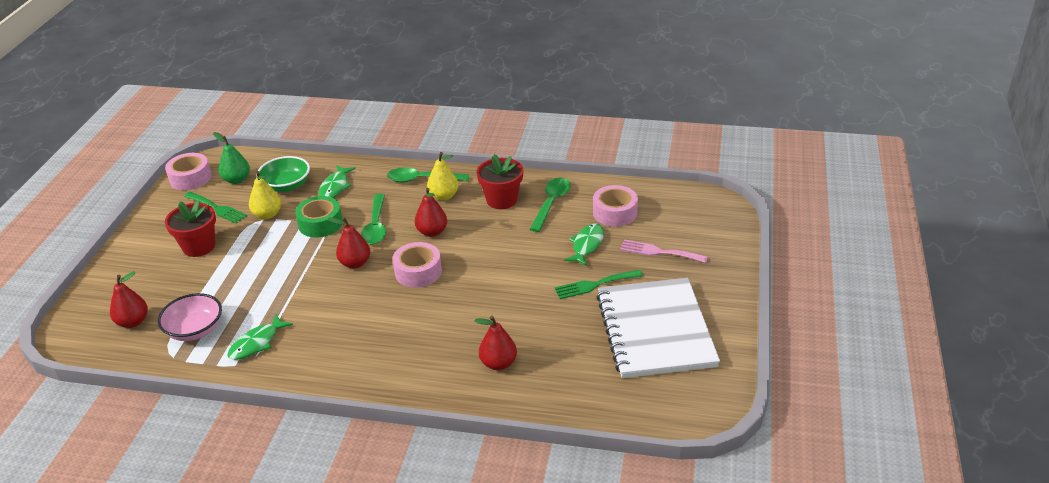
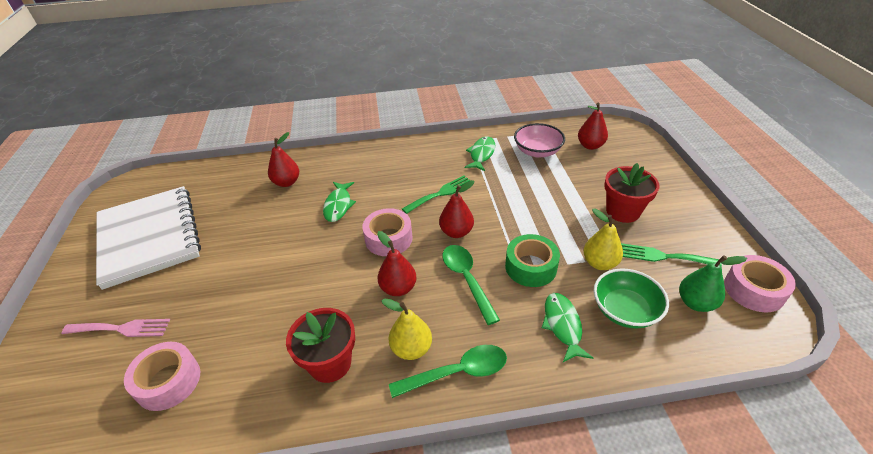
camera: 160 degrees right, 5 degrees up
(551, 203) = (259, 376): green spoon -> none
(587, 245) = (210, 316): green fish -> green fish (338, 205)
(595, 285) = (203, 268): green fork -> green fork (441, 193)

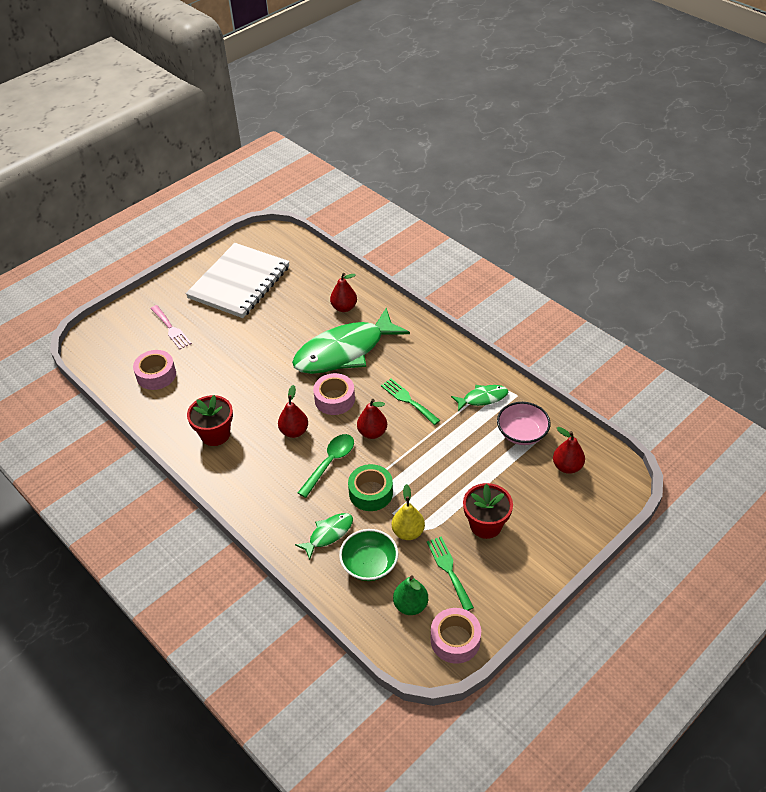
camera: 55 degrees right, 5 degrees up
(338, 205) = (344, 351): green fish -> green fish, size x2.24
(411, 349) = (252, 465): yellow pear -> none
(441, 193) = (408, 400): green fork -> green fork turned 150 degrees counterclockwise
(457, 372) = (251, 497): green spoon -> none

